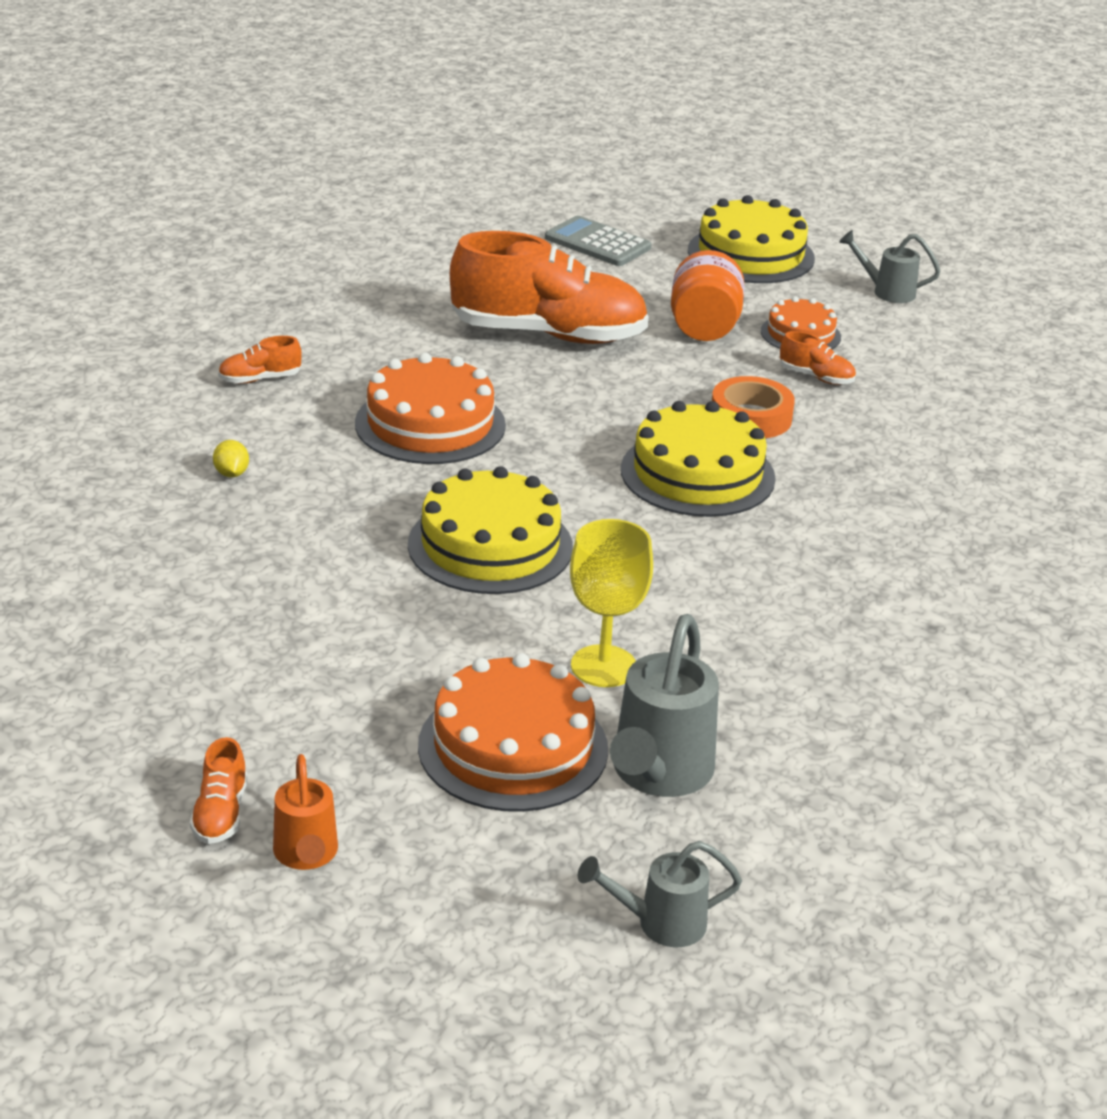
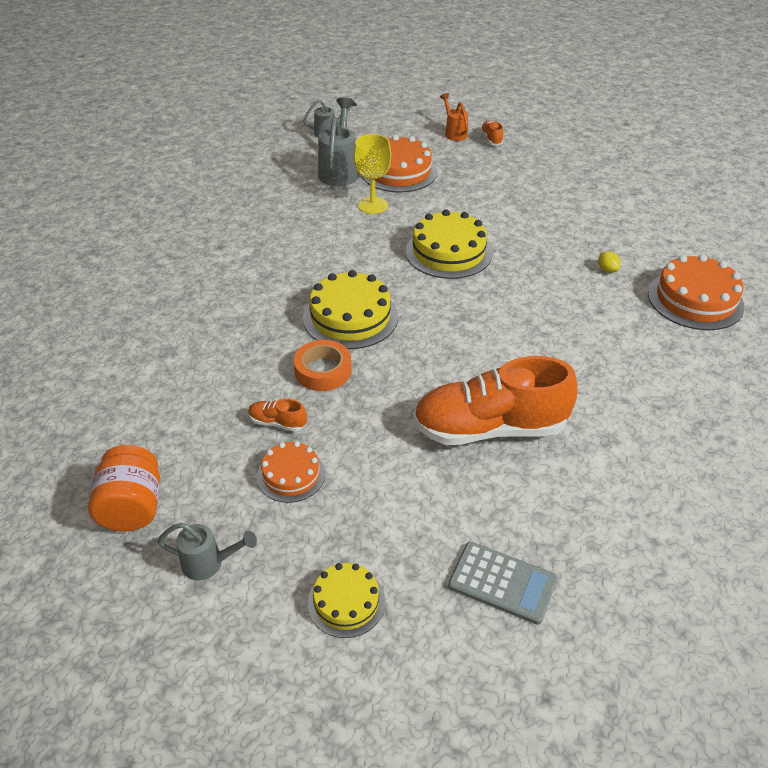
camera: 170 degrees right, 10 degrees up
(260, 379) = (652, 341): orange shoe -> none
(430, 424) = (524, 324): orange cake -> orange cake (695, 300)
(704, 328) = (372, 465): orange jar -> orange jar (132, 507)
(750, 254) = (346, 602): yellow cake -> yellow cake, size x0.59

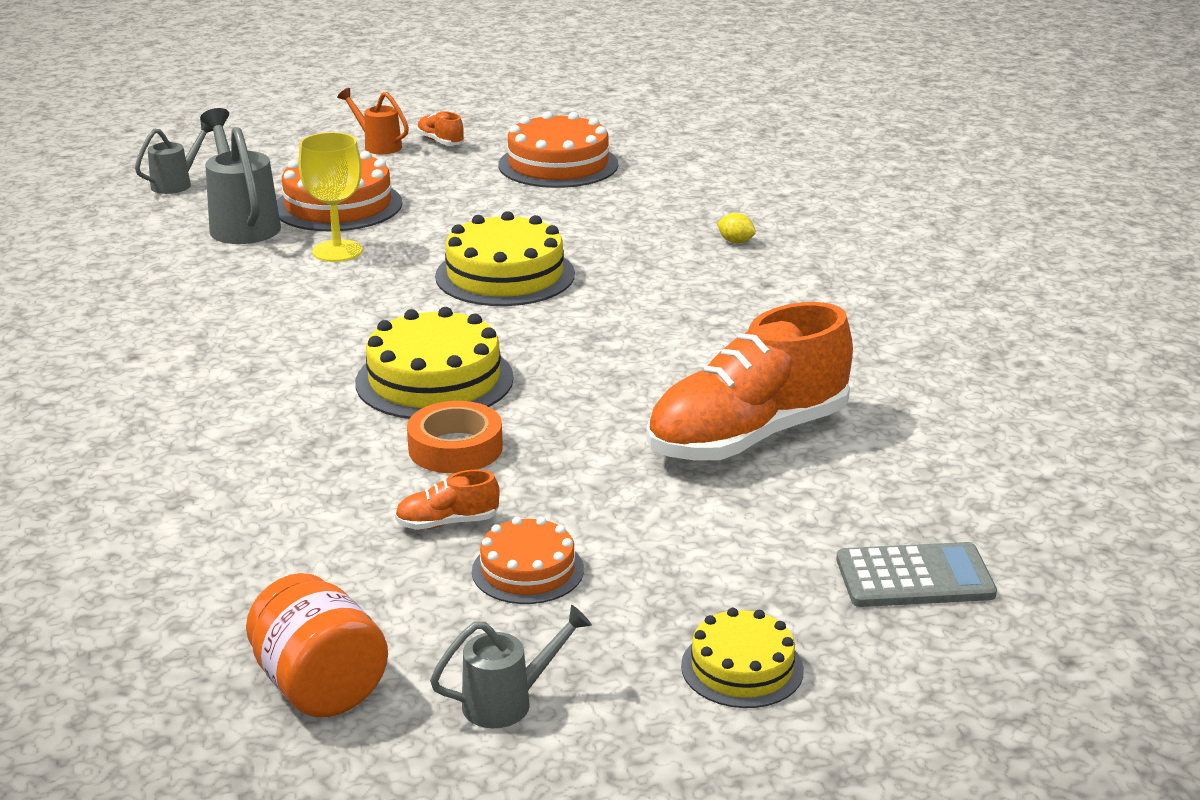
camera: 30 degrees left, 15 degrees down
(695, 300) = (869, 244): orange cake -> orange cake (558, 164)

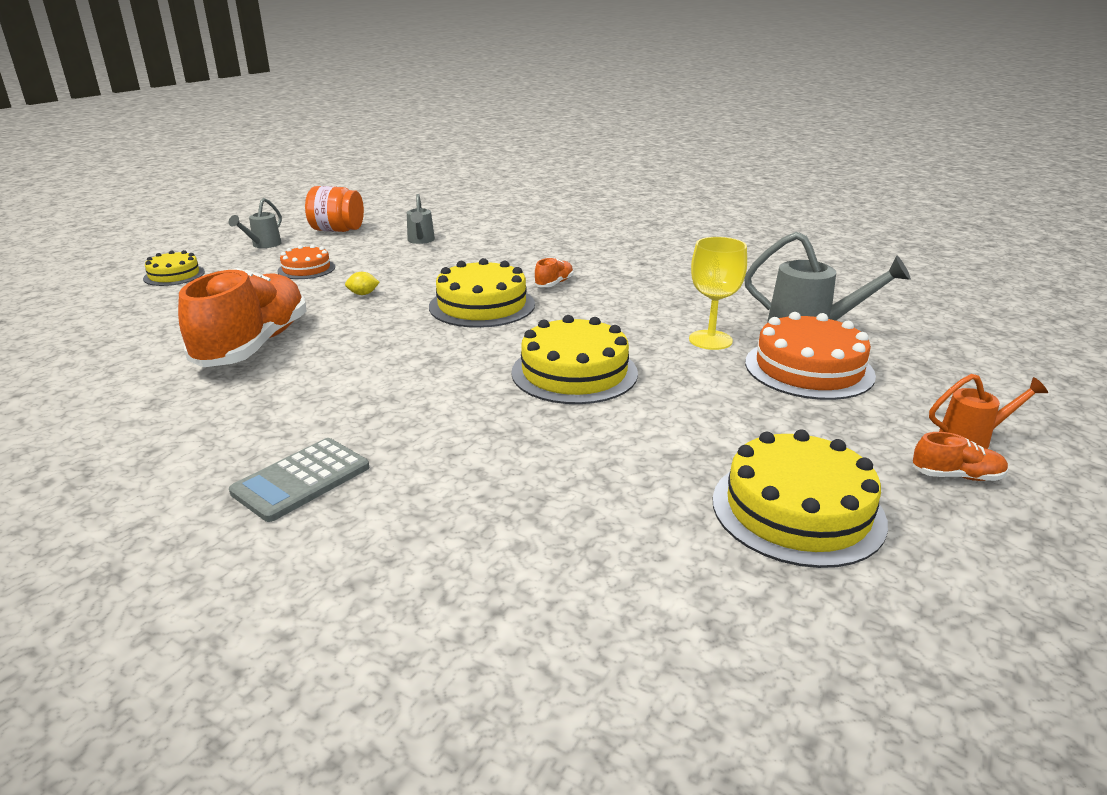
camera: 135 degrees right, 0 degrees up
(177, 183) = (935, 334): grey watering can -> grey watering can (420, 241)
(447, 523) = (367, 269): orange shoe -> orange shoe (554, 283)
(455, 448) = (412, 288): orange tape -> none
(558, 164) = (797, 510): orange cake -> yellow cake
(735, 242) = (452, 495): yellow lemon -> yellow lemon (363, 294)
(914, 577) = (100, 322): grey calculator -> grey calculator (301, 480)

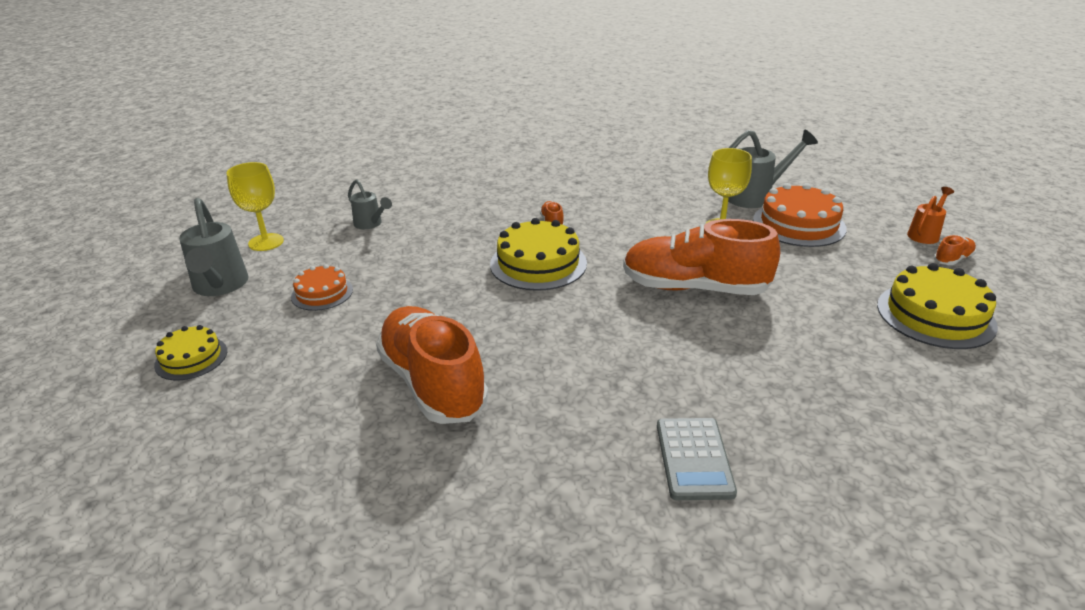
camera: 40 degrees left, 5 degrees up
(263, 245) = (220, 287): grey watering can -> grey watering can, size x1.69
(337, 230) = (266, 242): orange jar -> yellow goblet
(363, 294) = (426, 294): yellow lemon -> none
(574, 372) = (694, 288): yellow cake -> orange shoe

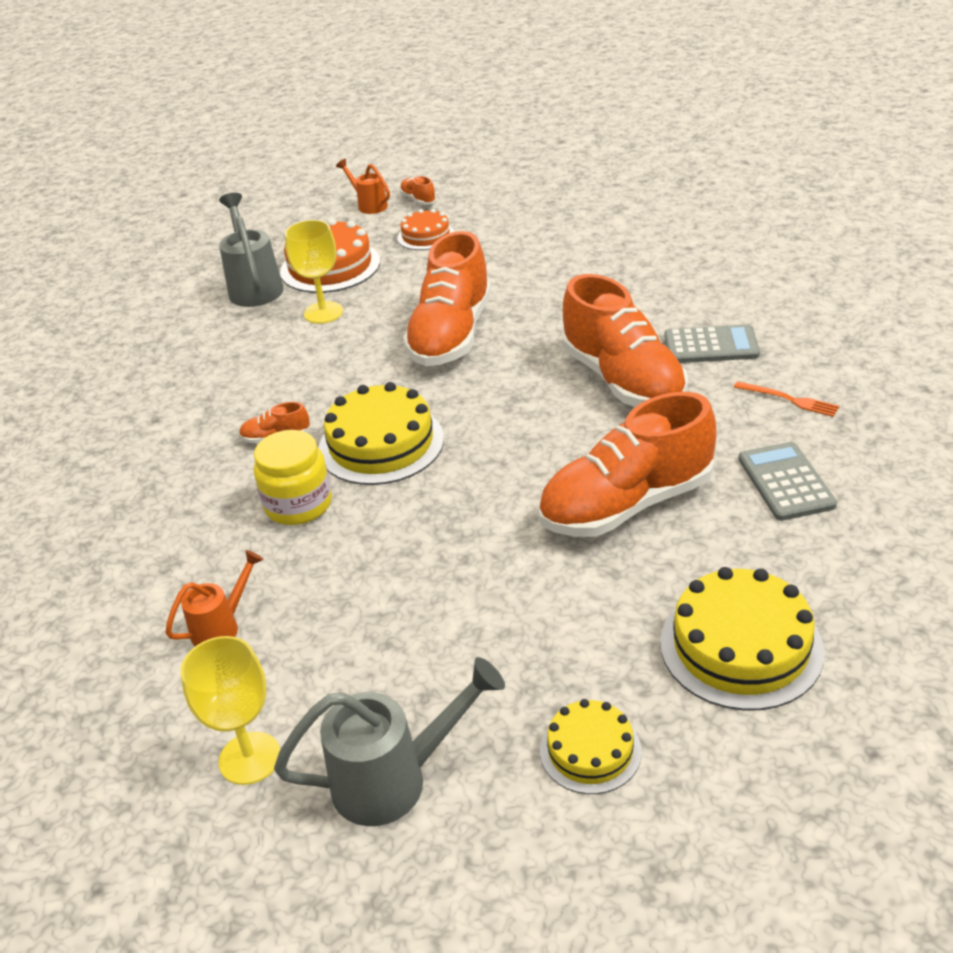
camera: 85 degrees left, 5 degrees up
(322, 293) = (429, 642): orange cake -> orange cake (426, 236)
(371, 224) = (222, 626): grey watering can -> orange watering can
(437, 493) = (785, 482): none -> grey calculator
(475, 237) = (298, 504): none -> yellow jar
(583, 516) = (789, 400): none -> orange fork
(623, 388) = (622, 380): none -> orange shoe
(935, 315) = (508, 221): yellow cake -> yellow cake (741, 646)

